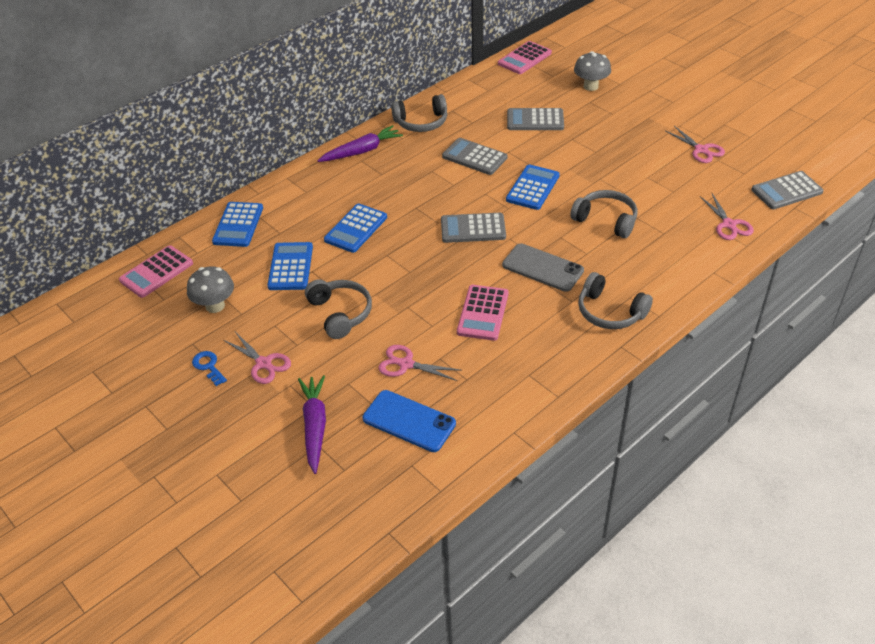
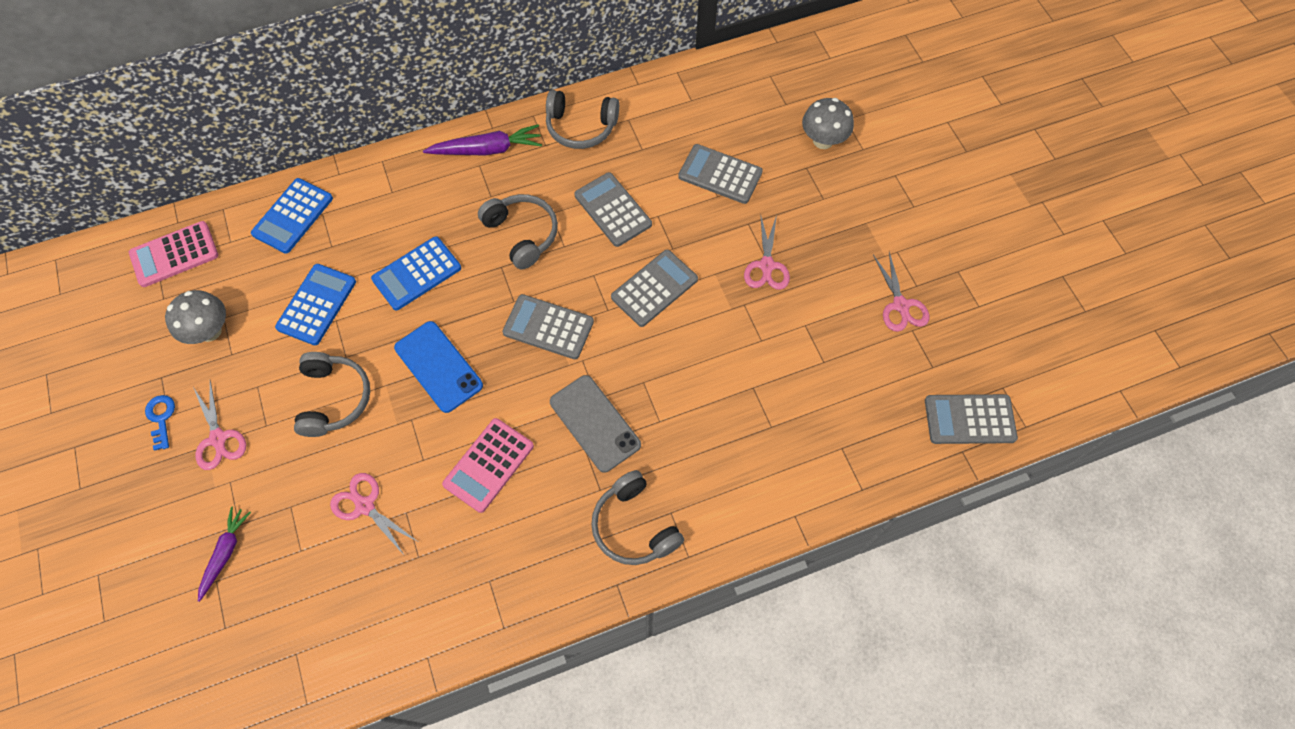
camera: 20 degrees right, 20 degrees up
(315, 426) = (225, 553): purple carrot -> purple carrot, size x0.66
(409, 421) = (325, 590): blue phone -> blue phone (438, 367)
(524, 58) = (766, 60): pink calculator -> none
(532, 188) = (654, 288): blue calculator -> grey calculator
(606, 220) = (712, 377): grey headphones -> grey headphones (522, 234)
(729, 224) = (860, 446): pink scissors -> pink scissors (767, 265)

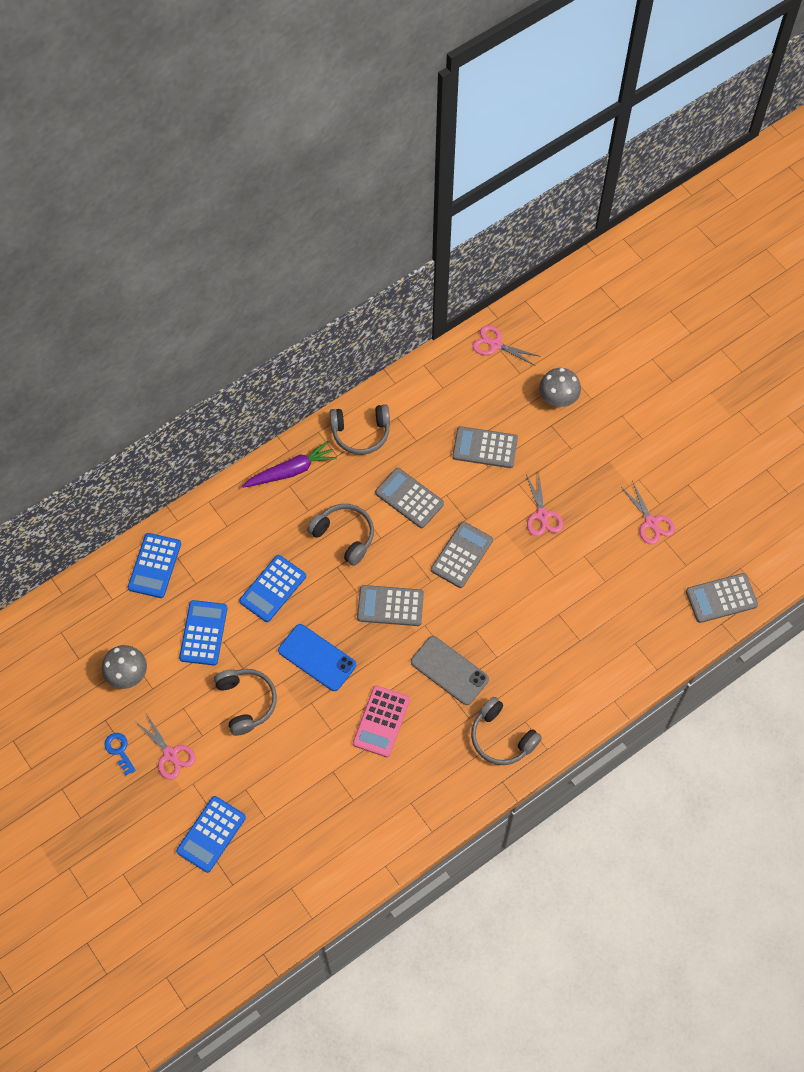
camera: 15 degrees left, 0 degrees up
(174, 254) = (72, 621): pink calculator -> none
(225, 553) = (211, 834): purple carrot -> blue calculator
(365, 506) = (301, 774): pink scissors -> pink scissors (495, 344)

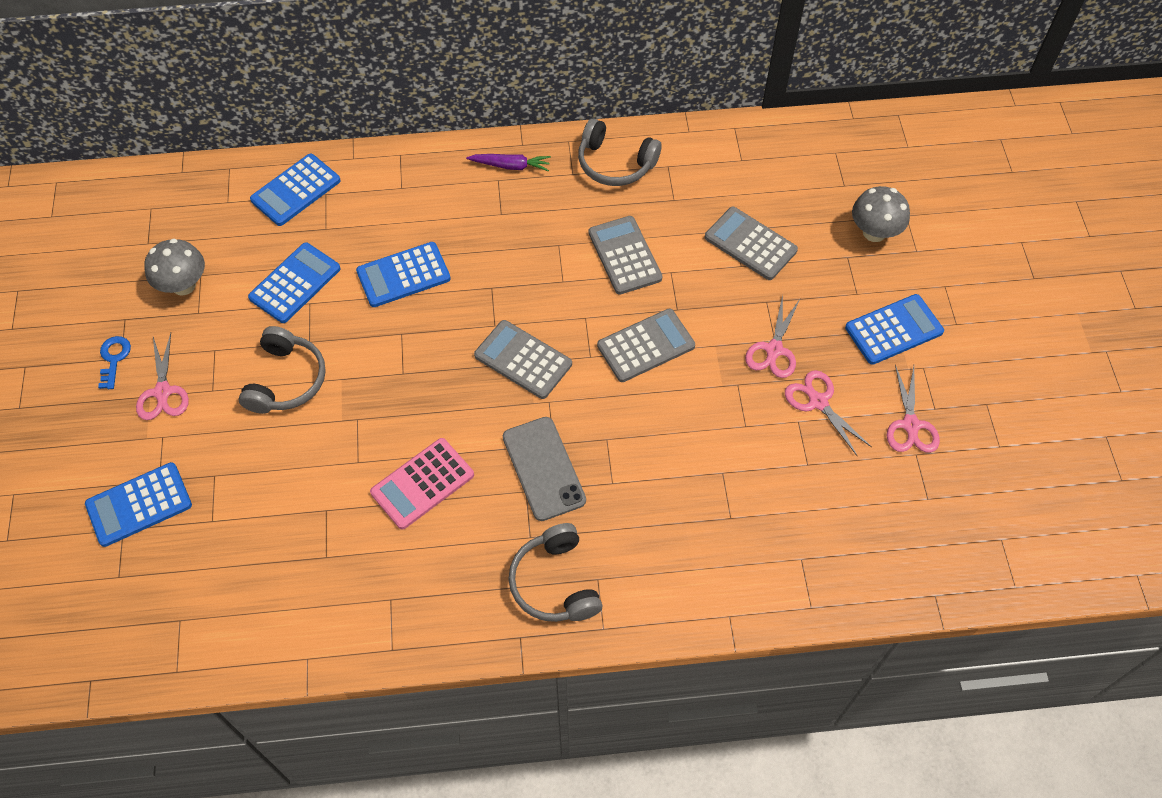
camera: 30 degrees right, 5 degrees down
(291, 471) = (510, 166): purple carrot -> purple carrot, size x0.66
(317, 657) = (399, 373): blue phone -> none
(344, 536) = (522, 259): grey headphones -> none
(495, 344) = (833, 143): pink scissors -> pink scissors (818, 402)
(607, 463) = (893, 330): none -> blue calculator
(721, 598) = (953, 564): grey calculator -> none

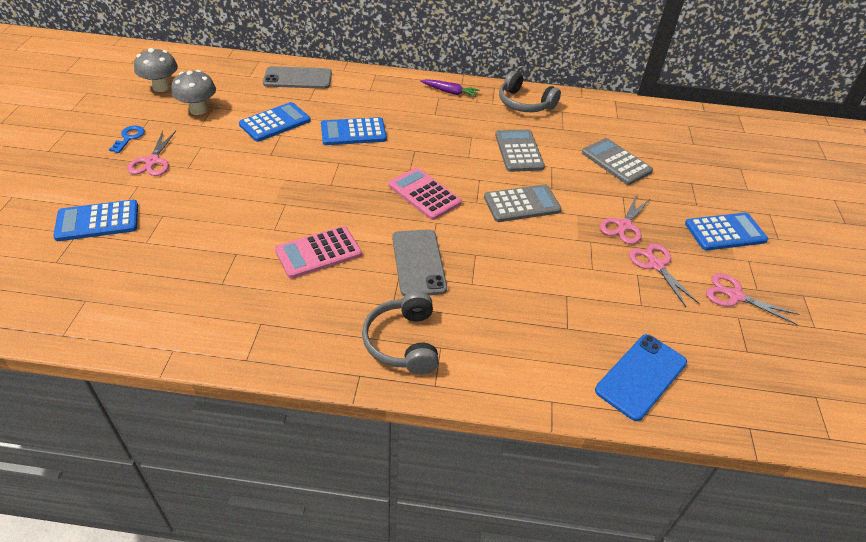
camera: 10 degrees right, 15 degrees down
(286, 380) = (243, 172): grey headphones -> none
(296, 190) = (298, 78): blue calculator -> grey phone
(523, 360) = (424, 194): grey calculator -> pink calculator
(818, 561) = (641, 376): none -> blue phone
(874, 232) = (714, 173): grey mushroom -> grey mushroom (161, 87)
(910, 425) = (735, 296): pink scissors -> pink scissors turned 105 degrees clockwise

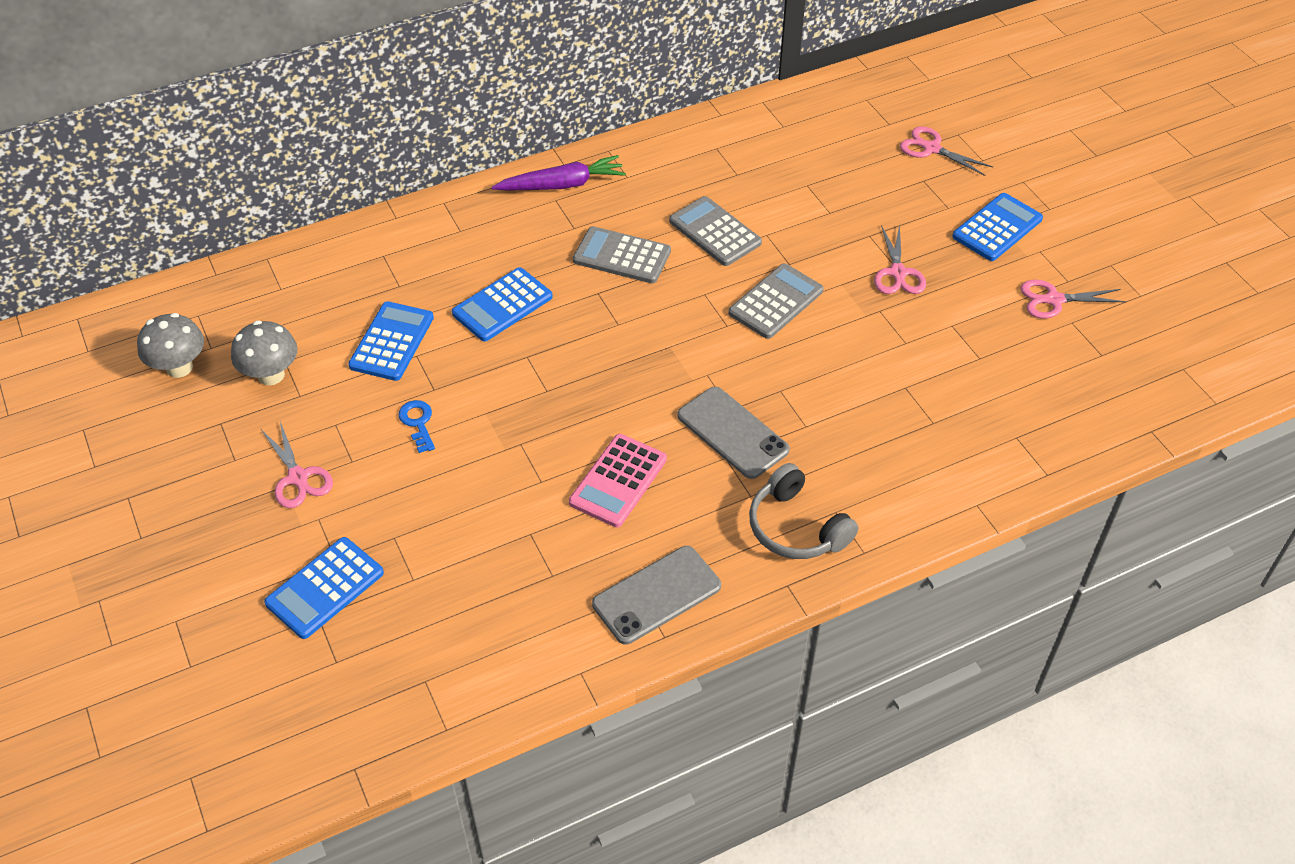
camera: 30 degrees left, 5 degrees up
(129, 138) = (227, 462): blue key -> blue key (418, 423)
(298, 78) = (350, 260): grey phone -> grey phone (656, 595)
(424, 194) = (662, 346): pink calculator -> none
(450, 92) = (562, 185): purple carrot -> purple carrot, size x1.50
(524, 103) = (664, 158): grey headphones -> none
(616, 162) = (829, 192): grey calculator -> grey calculator (622, 256)
(641, 376) = (1033, 434): blue phone -> none
(656, 265) = (961, 304): pink scissors -> pink scissors (931, 149)

